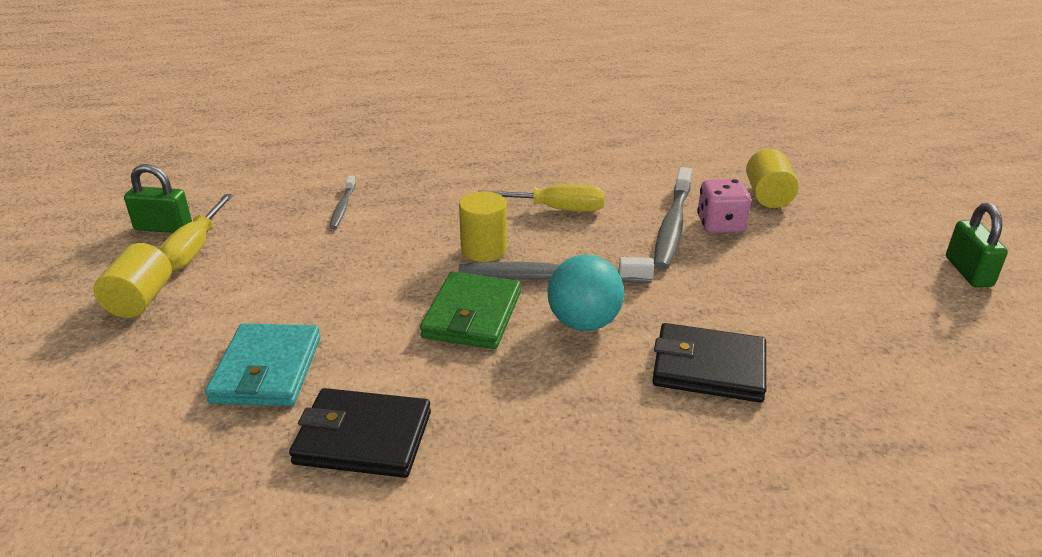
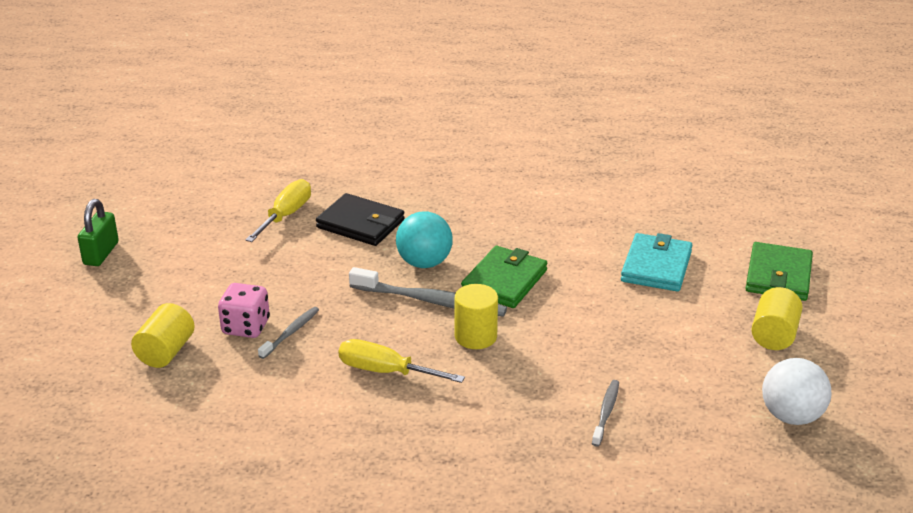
camera: 165 degrees left, 0 degrees up
(88, 384) = (778, 276): none -> green wallet
(163, 227) = (791, 416): green padlock -> white ball
(194, 249) = (748, 382): yellow screwdriver -> yellow screwdriver (286, 215)
(363, 438) = (591, 221): black wallet -> none
(672, 226) = (291, 333): grey toothbrush -> grey toothbrush, size x0.54

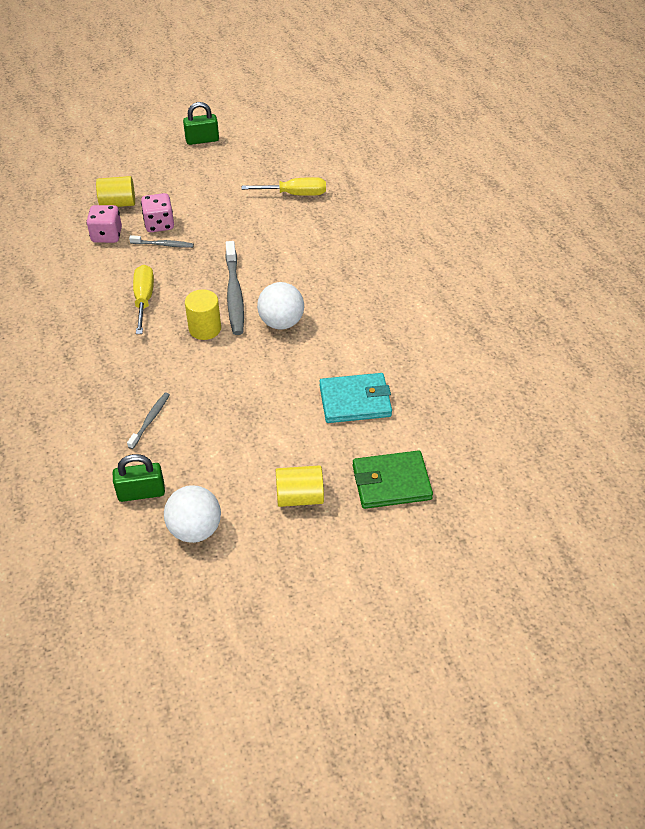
camera: 65 degrees right, 15 degrees up
(227, 376) = (107, 235): none -> pink dice
(360, 224) = (308, 230): black wallet -> none
(424, 263) = (279, 276): turquoise ball -> none
(504, 281) = (281, 322): green wallet -> white ball
(606, 412) = (150, 420): grey toothbrush -> grey toothbrush turned 60 degrees counterclockwise
(720, 444) = (141, 492): none -> green padlock

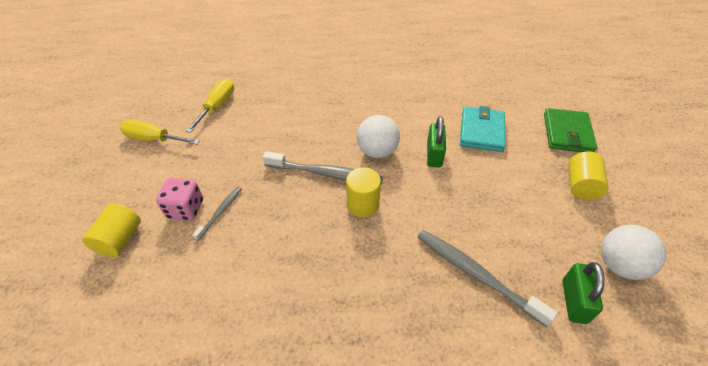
camera: 70 degrees left, 0 degrees up
(107, 235) = (168, 261): pink dice -> none
(144, 299) = (296, 245): yellow screwdriver -> yellow screwdriver (153, 139)
(150, 420) = (476, 274): grey toothbrush -> grey toothbrush, size x1.85
(202, 140) = (79, 148): green padlock -> green padlock (434, 155)

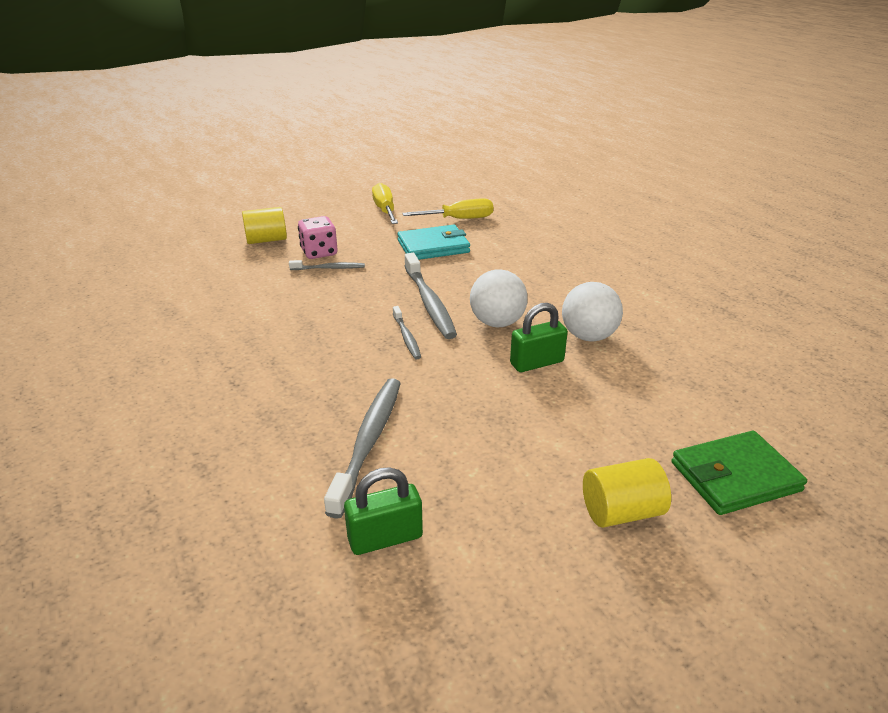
camera: 60 degrees right, 15 degrees down
(363, 204) = (406, 337): yellow cylinder -> grey toothbrush
(481, 131) = (629, 390): turquoise wallet -> turquoise wallet (433, 246)
(619, 265) = (487, 581): white ball -> white ball (588, 336)

